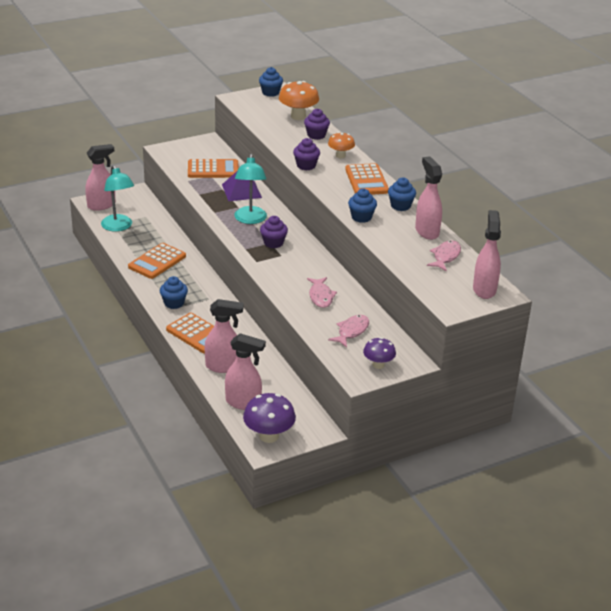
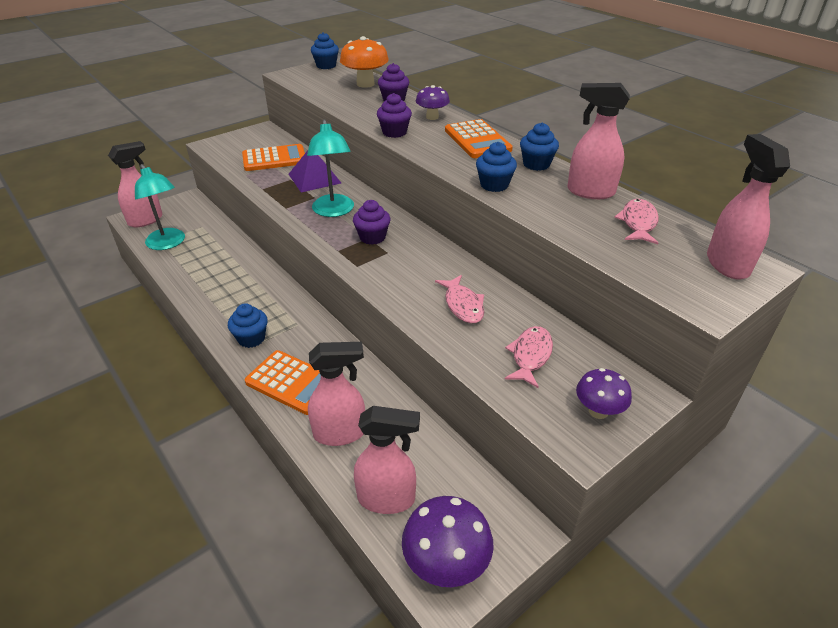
camera: 10 degrees left, 5 degrees up
(157, 262) = (221, 282): orange calculator -> none
(340, 156) = (432, 117): orange mushroom -> purple mushroom
(426, 231) = (590, 192): pink spray bottle -> pink spray bottle turned 45 degrees counterclockwise

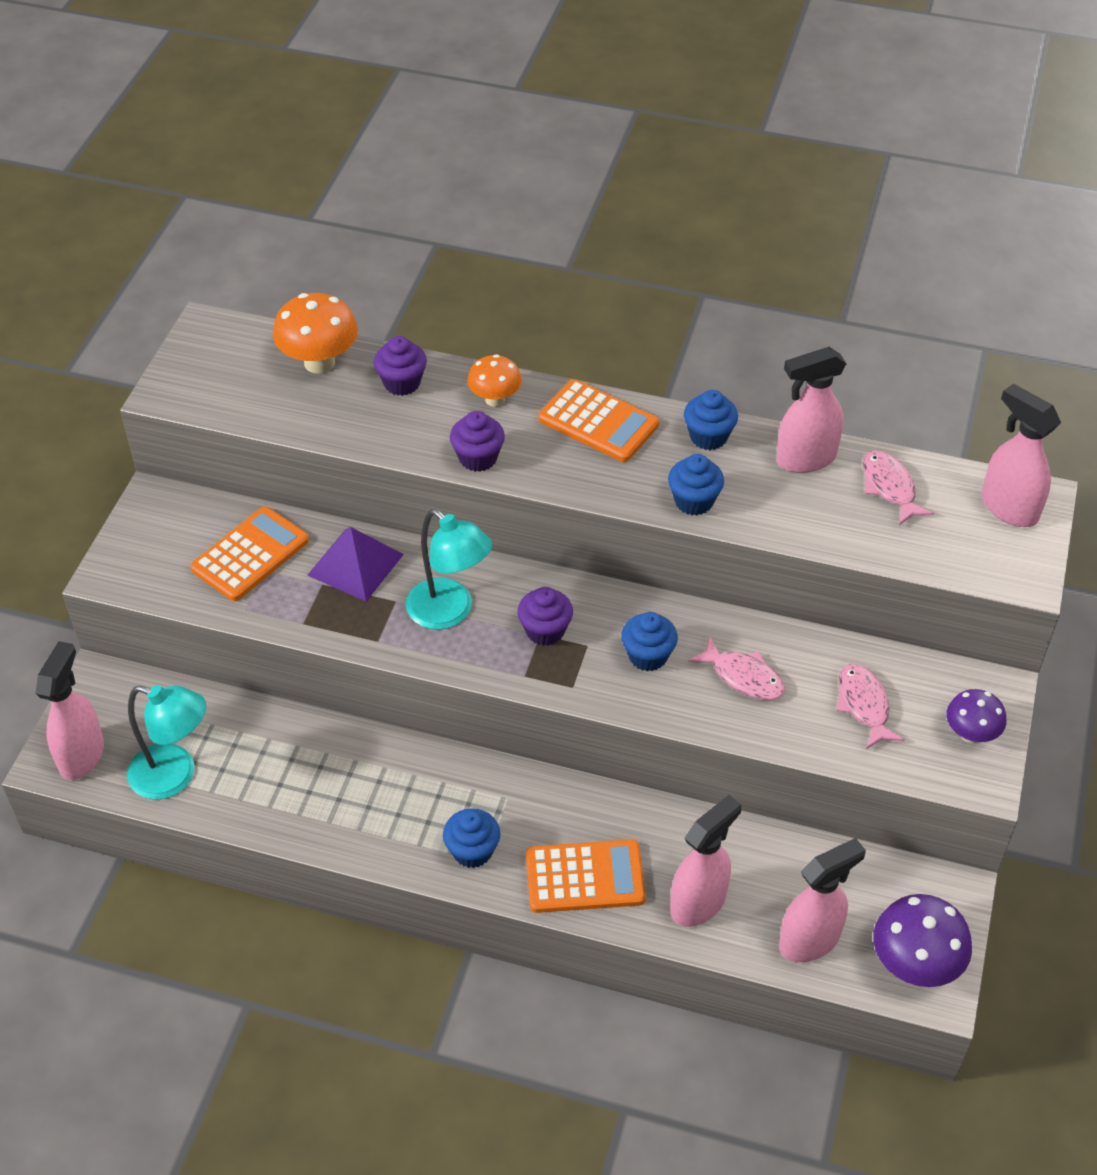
camera: 35 degrees left, 10 degrees up
(326, 66) = (204, 341): blue cupcake -> blue cupcake (648, 656)
(432, 117) = (495, 399): purple mushroom -> orange mushroom

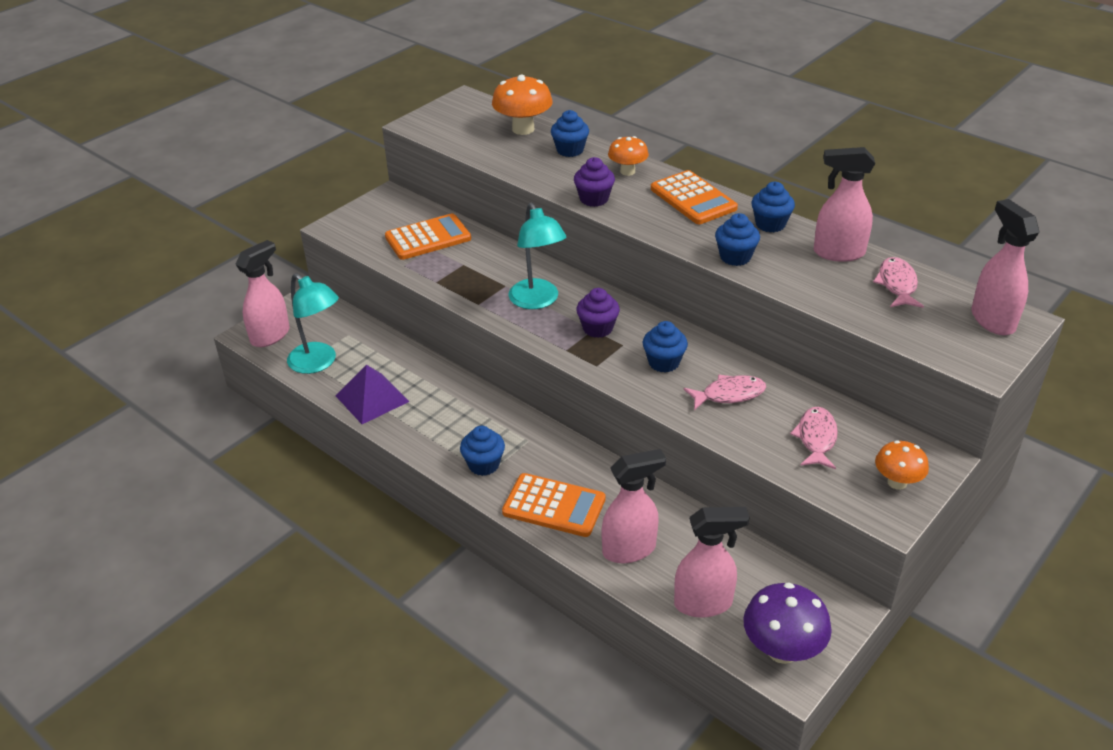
camera: 25 degrees right, 10 degrees down
(355, 564) = (492, 259): purple pyramid -> purple pyramid (372, 398)
(402, 383) = (570, 150): purple cupcake -> blue cupcake
(743, 677) = (729, 394): pink fish -> pink fish turned 75 degrees counterclockwise
(970, 734) = (897, 482): purple mushroom -> orange mushroom

